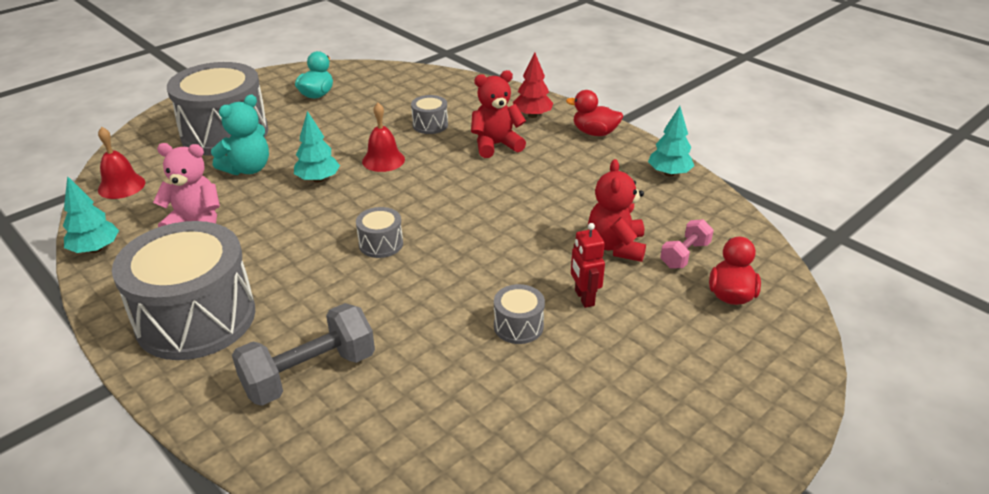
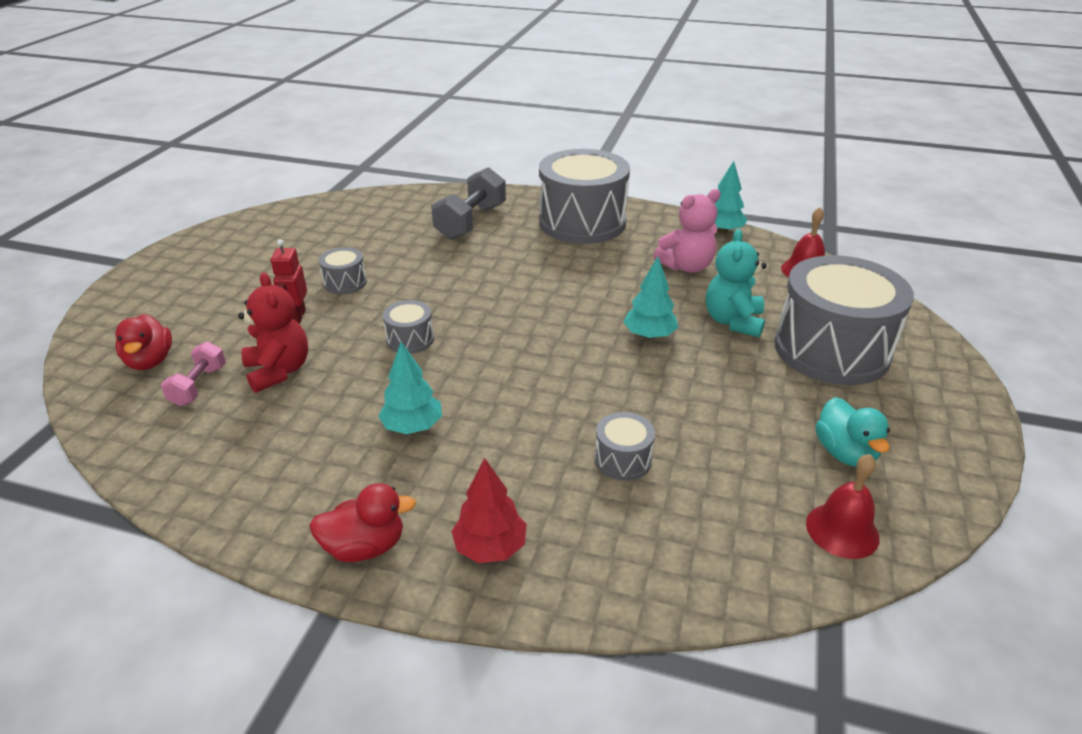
camera: 150 degrees right, 0 degrees up
(381, 244) = (512, 301): grey drum -> grey drum (410, 339)
(383, 160) = (614, 382): red bell -> red bell (842, 530)
(496, 145) = (500, 458): red teddy bear -> none
(584, 298) = (297, 316): red robot -> red robot turned 135 degrees counterclockwise
(669, 173) = (224, 501): turquoise tree -> turquoise tree (413, 427)

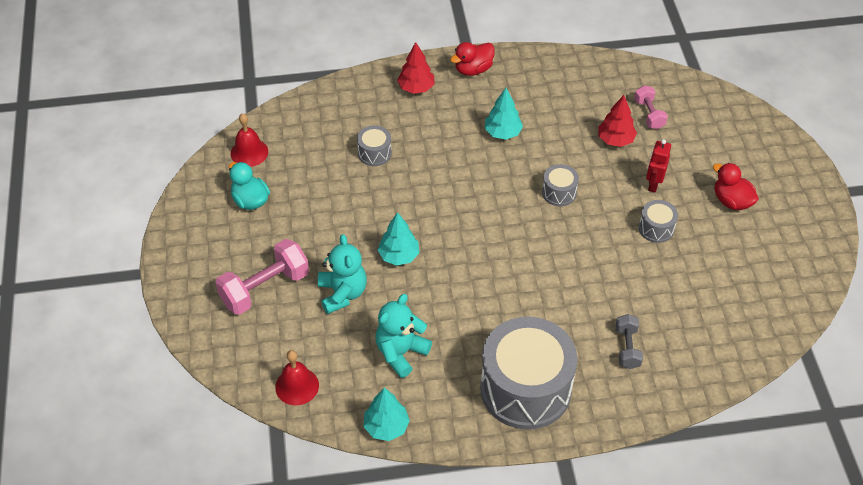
camera: 155 degrees right, 15 degrees up
(150, 361) = (699, 119): red duck -> red duck (731, 201)
(279, 371) = (615, 140): red teddy bear -> red tree
(297, 316) = (653, 184): red robot -> red robot turned 135 degrees counterclockwise
(471, 222) = (627, 348): grey dumbbell -> grey dumbbell, size x0.57
(686, 266) = (401, 353): pink teddy bear -> turquoise teddy bear
(831, 350) = (265, 288): grey drum -> pink dumbbell

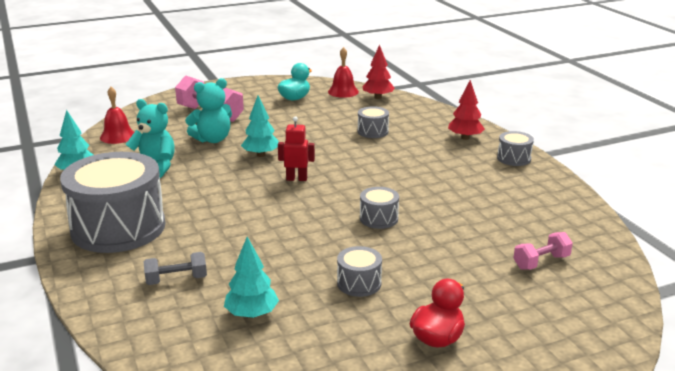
camera: 75 degrees right, 25 degrees down
(473, 69) = (514, 158): red duck -> grey drum
(502, 133) = (440, 181): turquoise tree -> turquoise tree (252, 314)
(615, 140) = (480, 244): red tree -> red tree (378, 97)
(653, 184) = (428, 275): red robot -> red robot (296, 179)

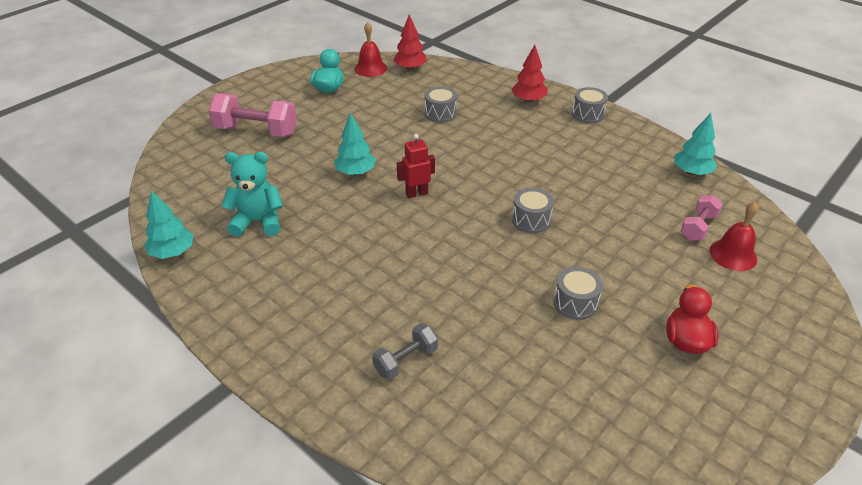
camera: 25 degrees left, 15 degrees up
(118, 136) = (176, 188): red bell -> red bell (733, 255)
(118, 228) = (287, 314): grey drum -> none
(212, 139) = (288, 165): turquoise teddy bear -> none
(252, 314) = (512, 375): turquoise tree -> turquoise tree (691, 172)

